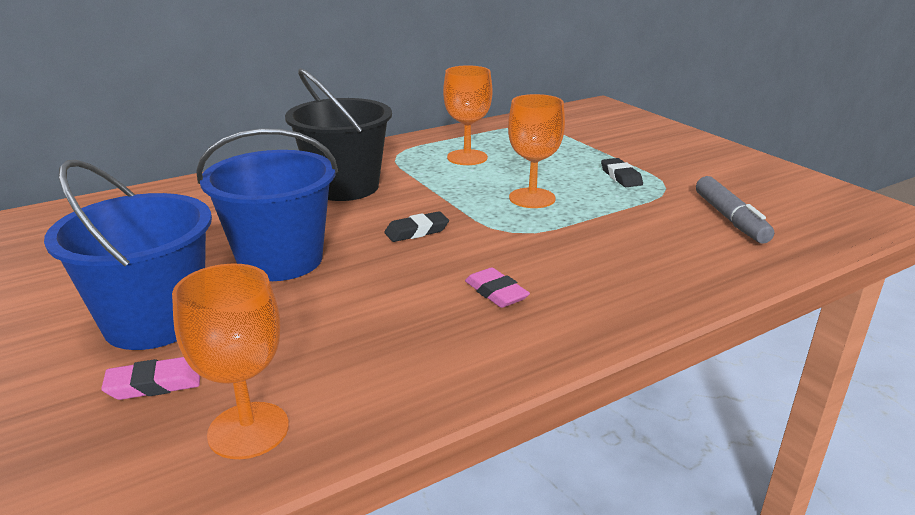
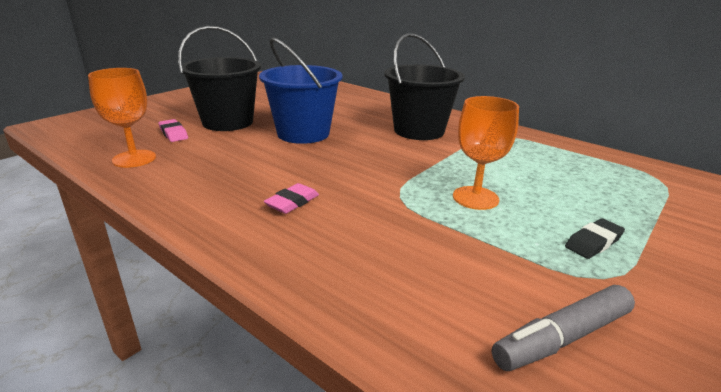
camera: 70 degrees right, 0 degrees up
(154, 321) = (228, 122): blue bucket -> black bucket
(416, 231) = (369, 162): black eraser -> none
(467, 157) = (528, 160): orange goblet -> none

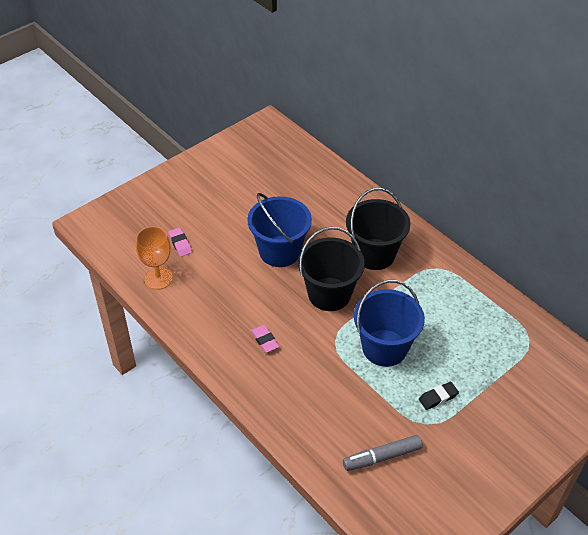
camera: 10 degrees right, 20 degrees up
(228, 122) = (220, 227): black bucket -> black bucket (329, 294)
(292, 202) = (265, 340): pink eraser -> pink eraser turned 75 degrees counterclockwise
(475, 198) = (384, 348): orange goblet -> blue bucket

